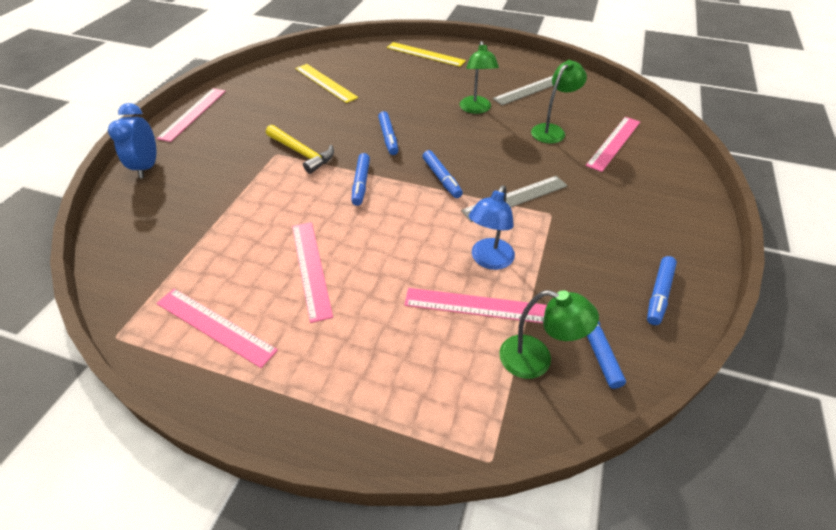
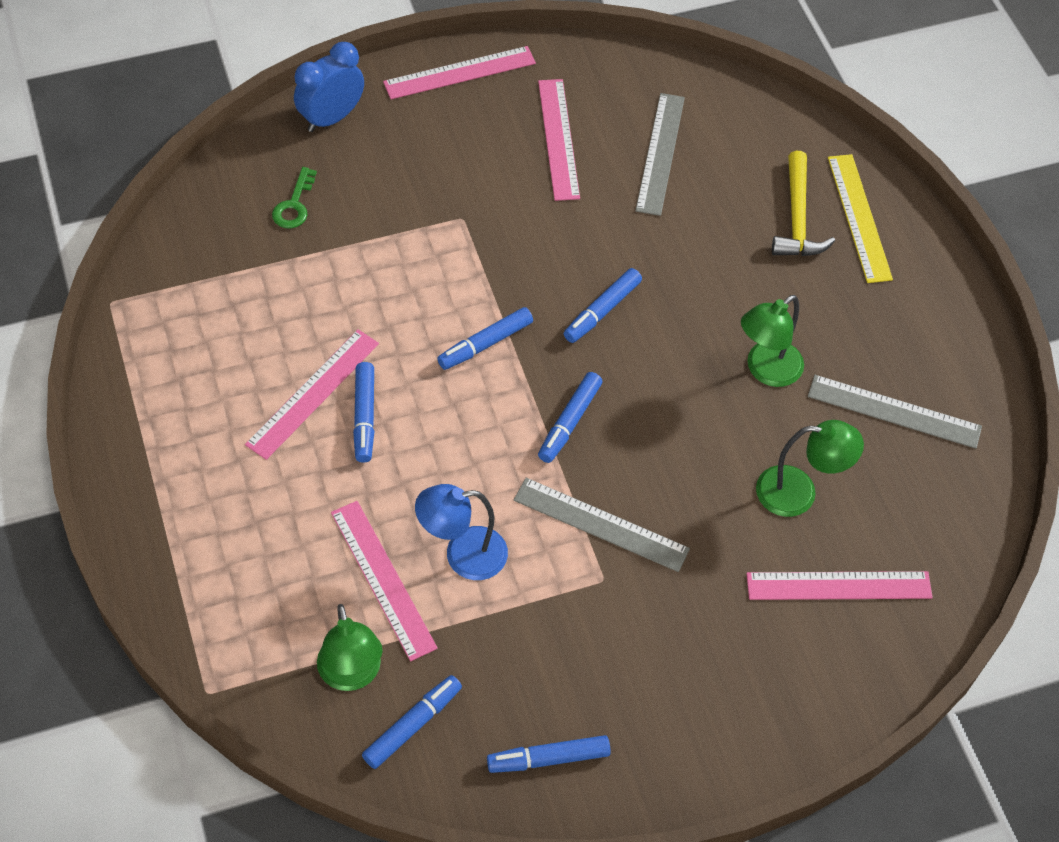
camera: 50 degrees right, 10 degrees up
(177, 209) = (294, 205): none -> green key
(215, 326) = (180, 369): pink ruler -> pink ruler (558, 139)
(301, 153) = (487, 243): yellow hammer -> yellow hammer (797, 218)
(325, 83) = (660, 153): yellow ruler -> grey ruler
(353, 254) = (364, 417): none -> blue marker

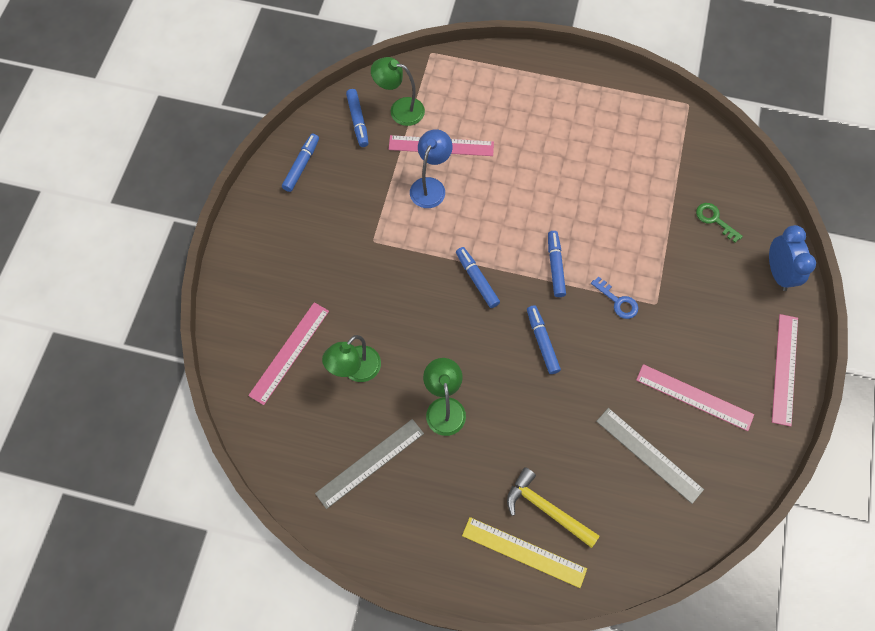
camera: 125 degrees right, 10 degrees up
(313, 393) = (572, 168): pink ruler -> none
(364, 417) = (542, 184): blue marker -> none
(488, 257) = (618, 301): none -> blue key
(600, 525) = (405, 258): grey ruler -> none

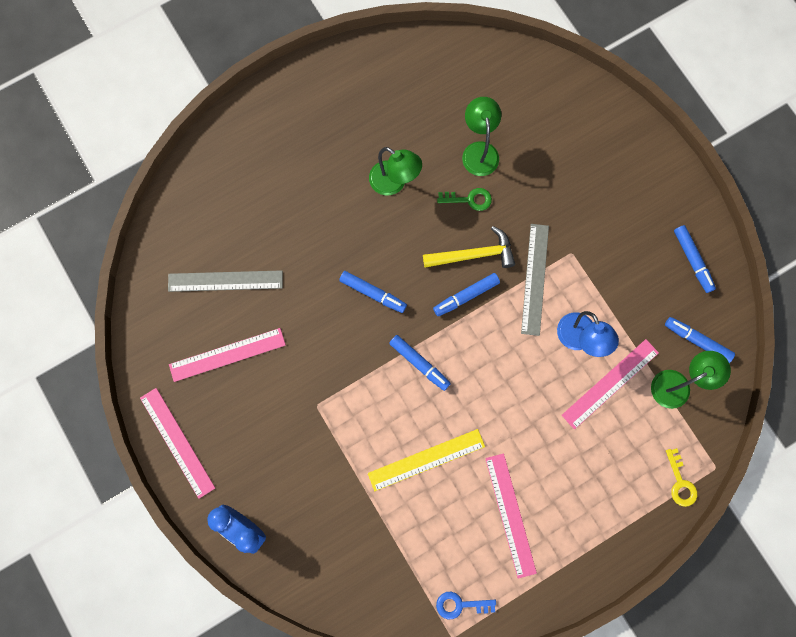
camera: 135 degrees right, 10 degrees up
(289, 352) = (536, 120): pink ruler -> pink ruler (510, 515)
(370, 463) = (405, 103): grey ruler -> grey ruler (535, 279)
(461, 63) = (680, 482): none -> yellow key
(477, 279) = (466, 296): blue marker -> blue marker turned 135 degrees clockwise
(524, 552) = (253, 142): yellow ruler -> yellow ruler (426, 459)
(546, 509) = (263, 181): yellow hammer -> yellow hammer (473, 254)
(618, 301) = (347, 379): blue key -> blue key (460, 605)
(714, 220) = (333, 530): green key -> green key (469, 199)

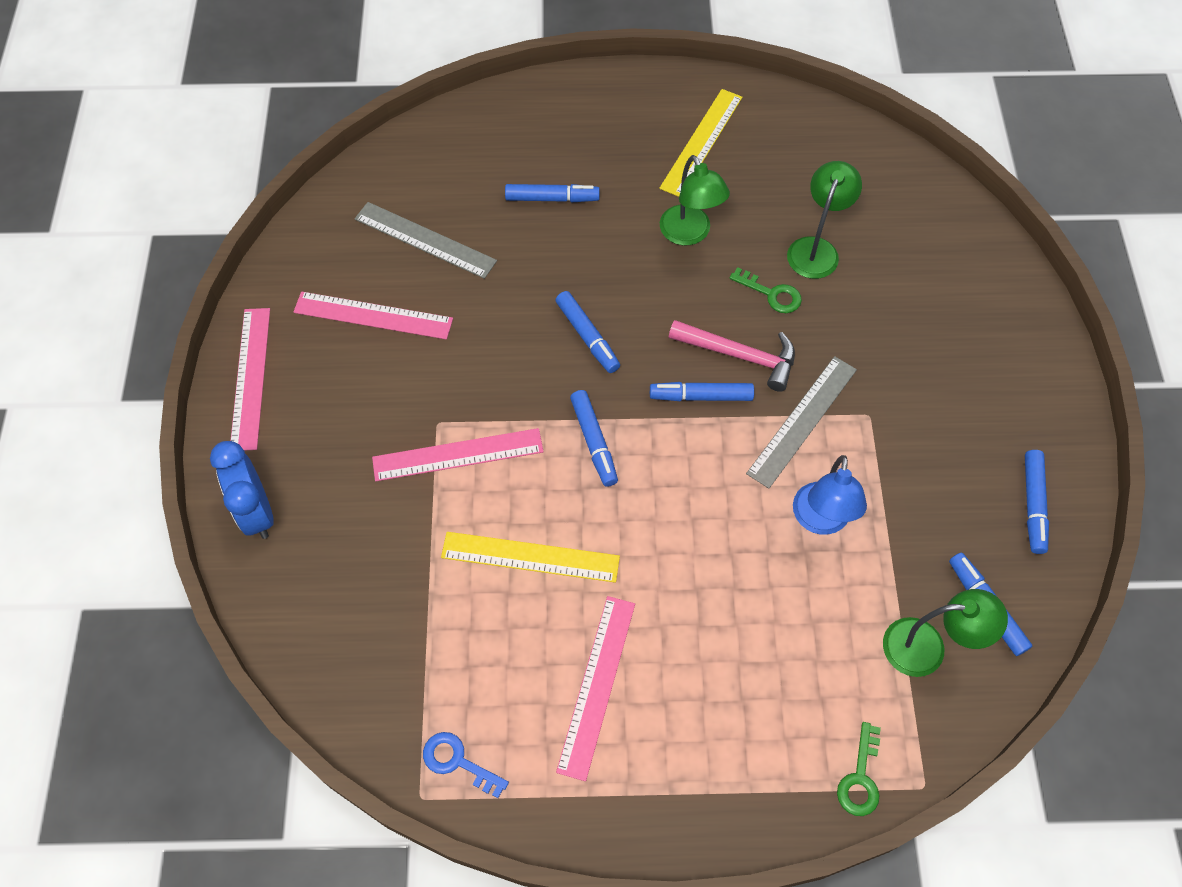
camera: 30 degrees right, 15 degrees down
(290, 204) = (552, 198): none -> blue marker
(362, 107) = (701, 142): none -> yellow ruler
(473, 254) = (739, 355): yellow hammer -> pink hammer
(610, 383) = (831, 595): pink ruler -> pink ruler (458, 454)
(680, 482) = (860, 778): yellow key -> green key

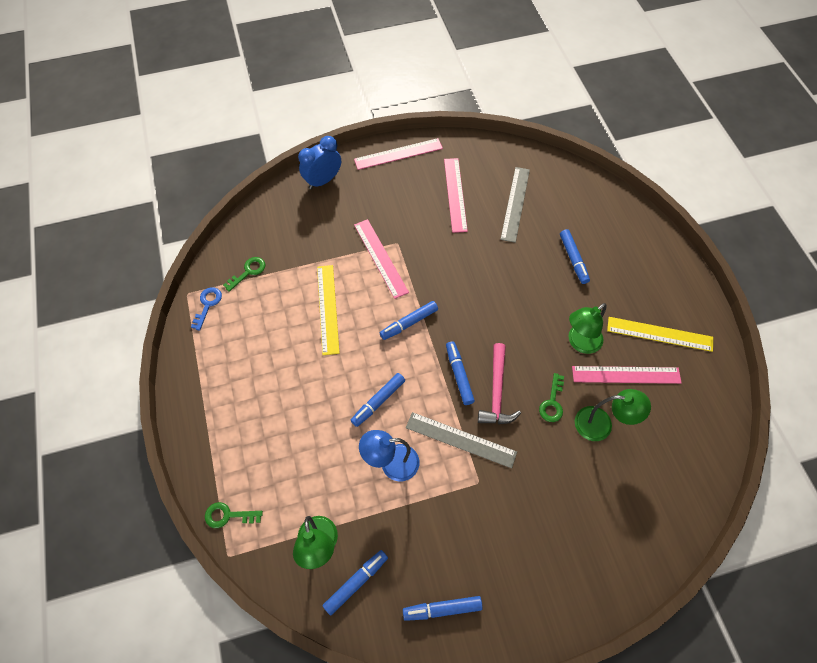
camera: 75 degrees right, 0 degrees up
(410, 677) = (248, 272): none -> green key
(587, 336) = (479, 302): blue marker -> blue marker (378, 401)
(597, 685) = (259, 360): pink ruler -> pink ruler (626, 375)

